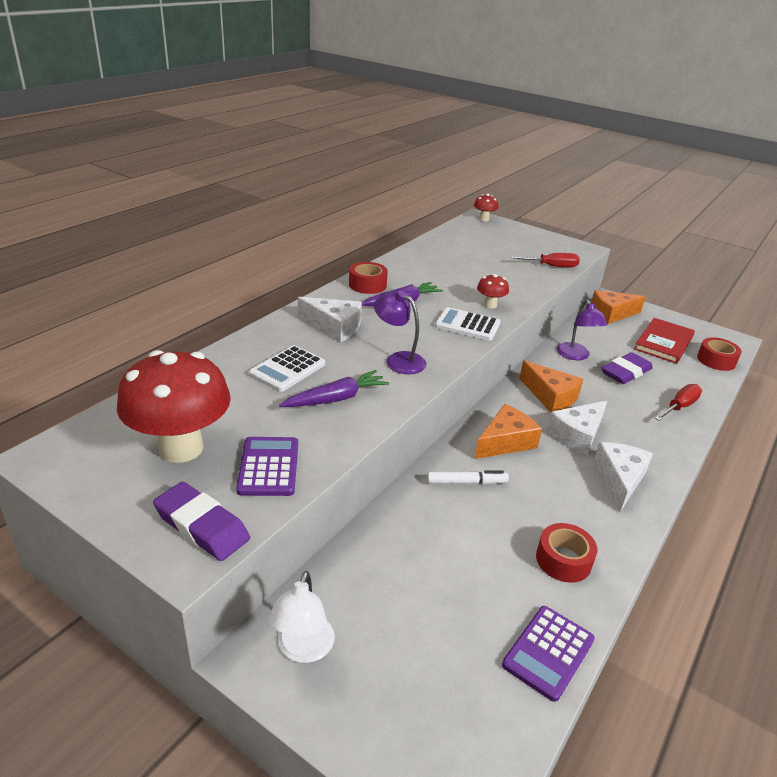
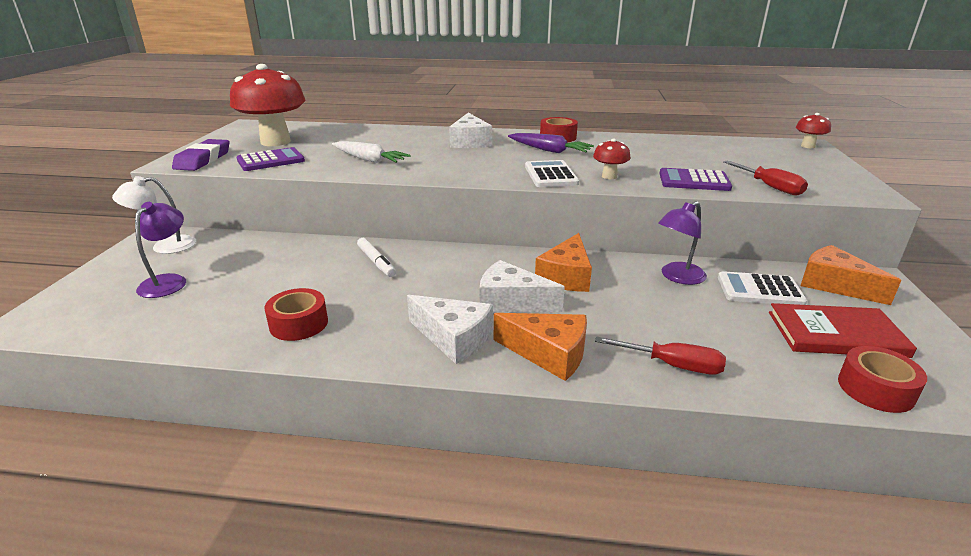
camera: 65 degrees right, 5 degrees down
(287, 369) = (392, 143): white calculator -> white calculator (759, 290)
(336, 399) = (369, 160): purple carrot -> white carrot
(398, 360) = (449, 165): purple lamp -> purple lamp (168, 281)
(505, 442) = (455, 268): orange cheese -> orange cheese (549, 354)
(548, 652) = (178, 334): purple calculator -> purple calculator (694, 181)
(619, 480) = (454, 338): white cheese -> white cheese turned 45 degrees clockwise
(626, 372) = (695, 314): purple eraser -> none

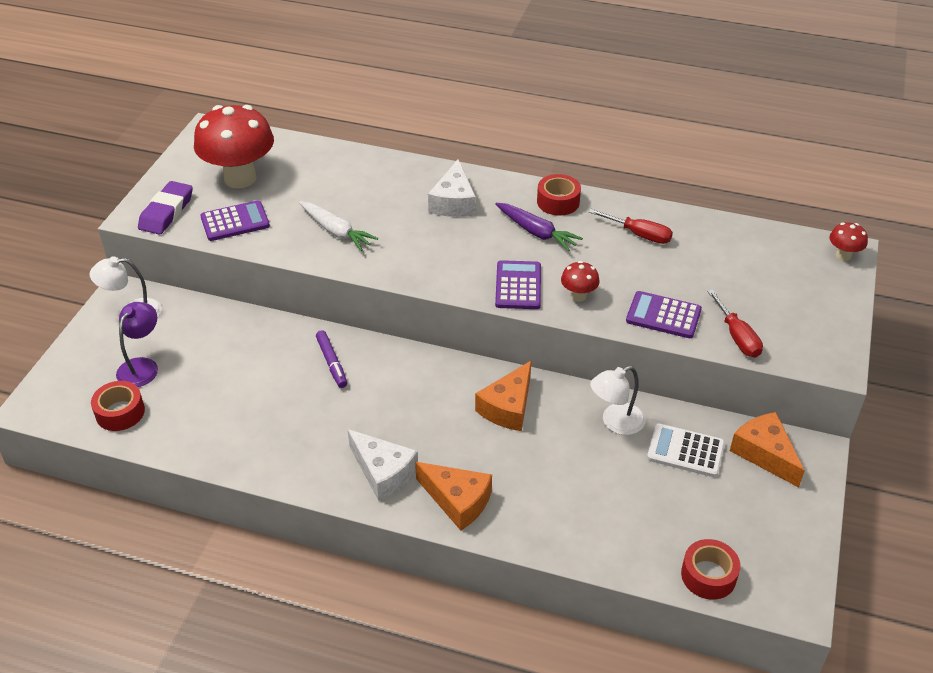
camera: 10 degrees right, 15 degrees up
(299, 324) = (256, 437): red tape -> red tape (120, 412)
(376, 262) = (331, 363): white marker -> purple marker
(511, 302) = (445, 435): white cheese -> none
(550, 175) = (518, 286): white calculator -> purple calculator
(672, 365) = (555, 528): red screwdriver -> red screwdriver (639, 234)
(677, 277) = (615, 422): purple lamp -> white lamp
(836, 334) = (719, 514): red book -> none

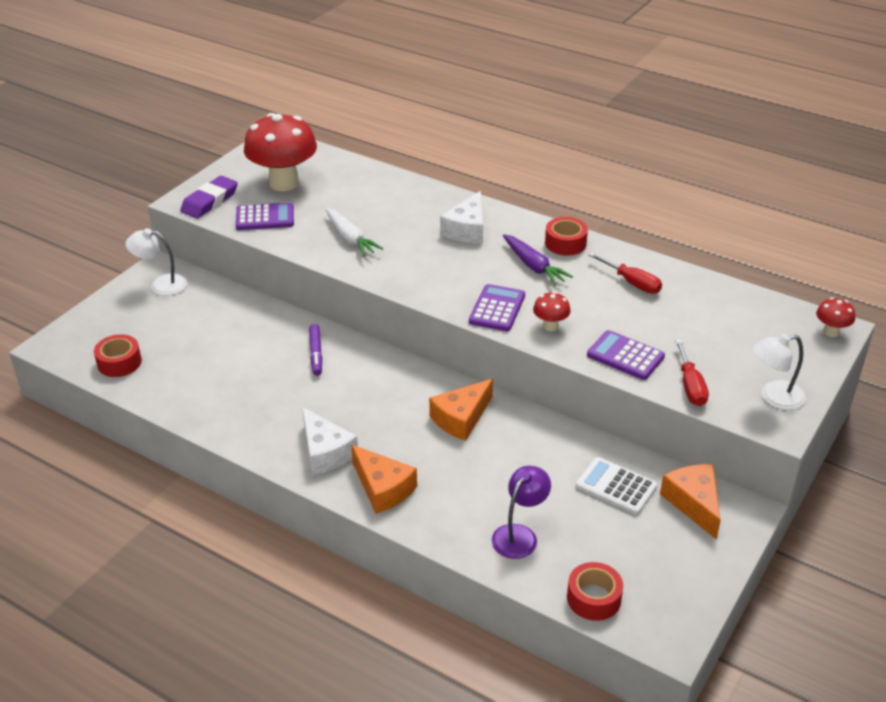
camera: 15 degrees right, 5 degrees down
(142, 366) = (152, 329): purple lamp -> purple lamp (519, 535)
(615, 422) = (558, 449): white lamp -> white lamp (774, 397)

